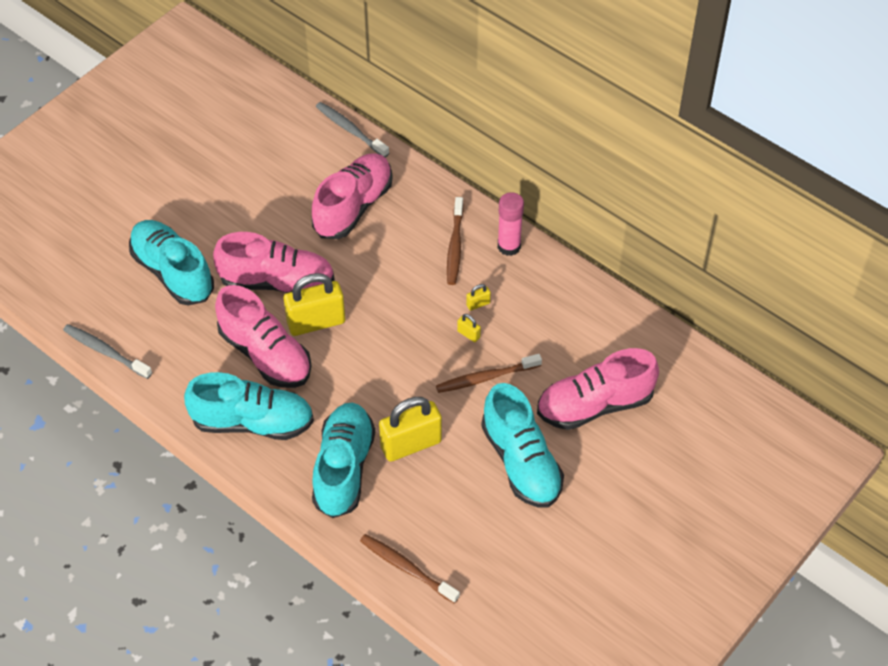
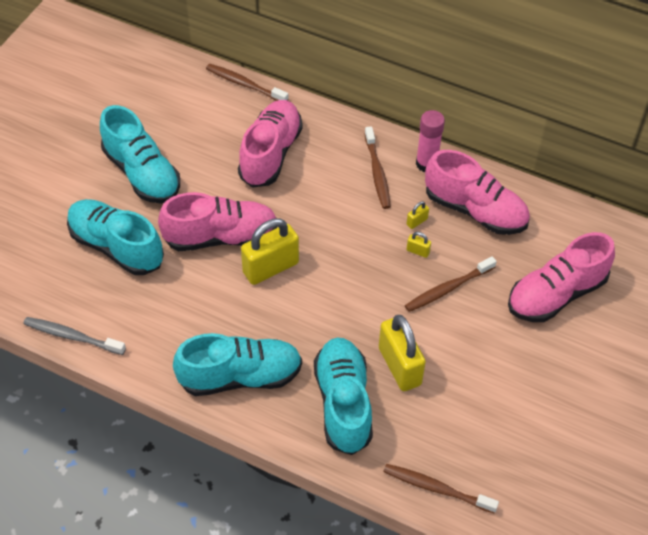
camera: 15 degrees left, 0 degrees up
(265, 354) = (231, 308): pink shoe -> pink shoe (475, 210)
(350, 130) = (245, 84): grey toothbrush -> brown toothbrush
(411, 444) = (399, 366): yellow padlock -> yellow padlock turned 75 degrees counterclockwise
(521, 462) = (508, 361): turquoise shoe -> turquoise shoe (142, 173)

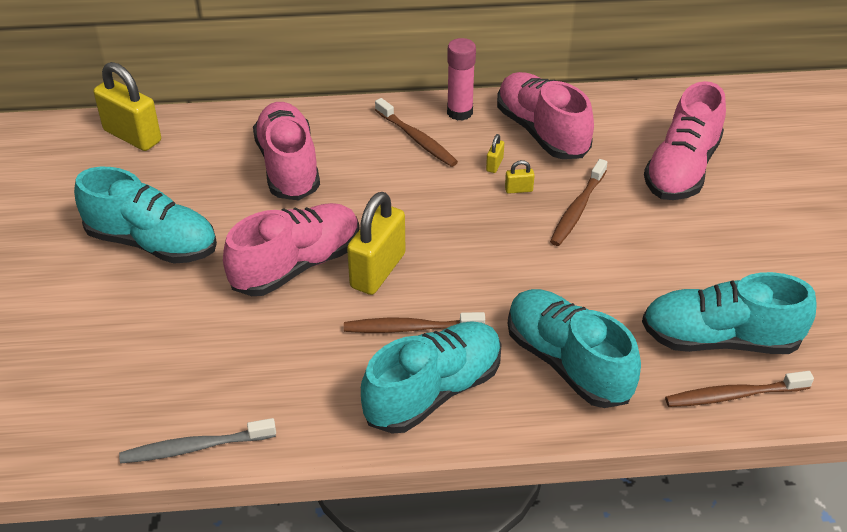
camera: 30 degrees left, 10 degrees down
(116, 247) = (178, 328): turquoise shoe -> turquoise shoe (720, 339)
(245, 84) = (207, 116): brown toothbrush -> brown toothbrush (410, 328)
(399, 366) = (593, 300): yellow padlock -> yellow padlock (132, 136)
(475, 210) = (542, 132): pink shoe -> pink shoe turned 120 degrees counterclockwise

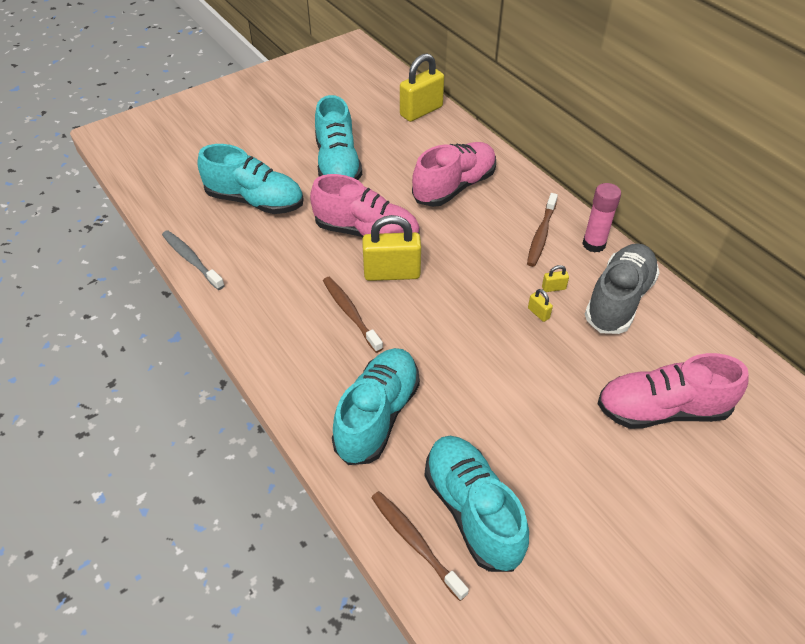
camera: 60 degrees right, 5 degrees up
(132, 136) = (421, 111): yellow padlock -> yellow padlock turned 45 degrees clockwise
(433, 392) = (301, 350): turquoise shoe -> turquoise shoe (255, 201)
(542, 132) = (618, 300): pink shoe -> grey shoe
(577, 209) = (548, 357): brown toothbrush -> none

